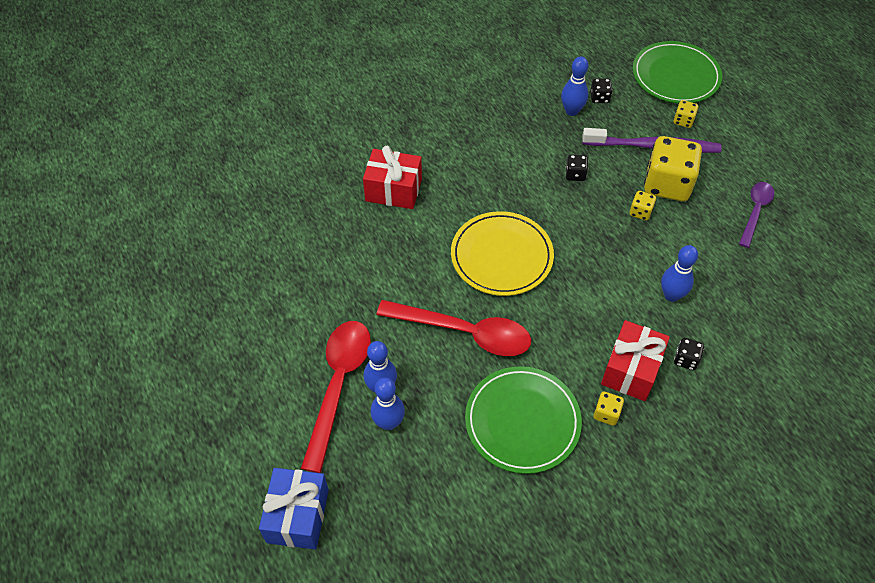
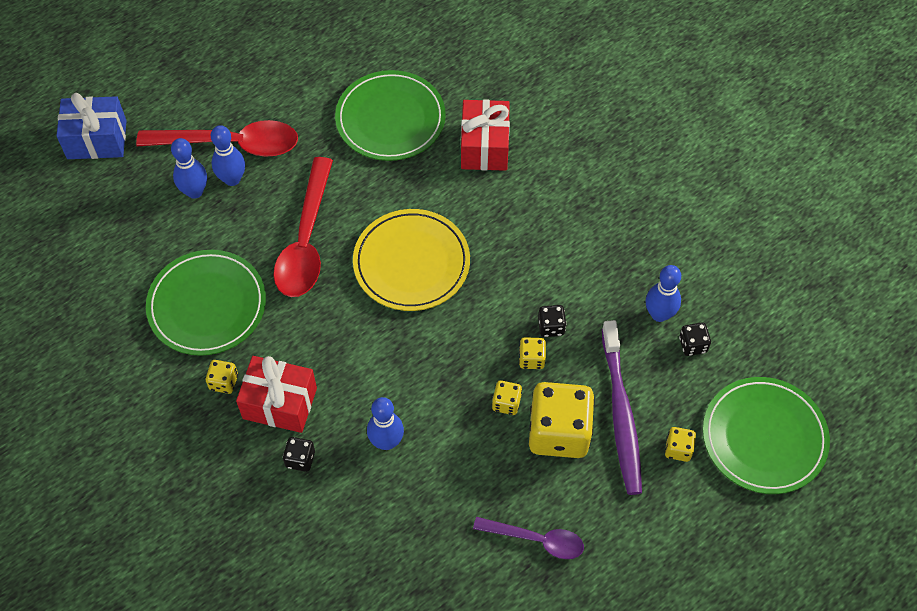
camera: 80 degrees right, 5 degrees up
(345, 252) = (390, 119): none -> green plate
(602, 191) = (531, 359): none -> yellow dice

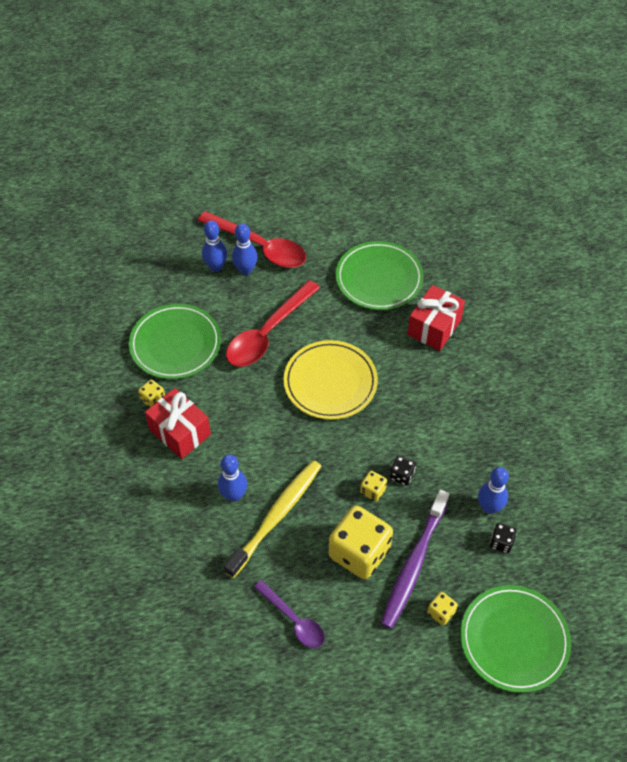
camera: 30 degrees right, 5 degrees down
(97, 139) = (176, 205): blue gift -> none
(300, 459) = (169, 476): black dice -> none
(447, 440) = (276, 516): none -> yellow toothbrush
(506, 403) = (334, 512): yellow dice -> none

